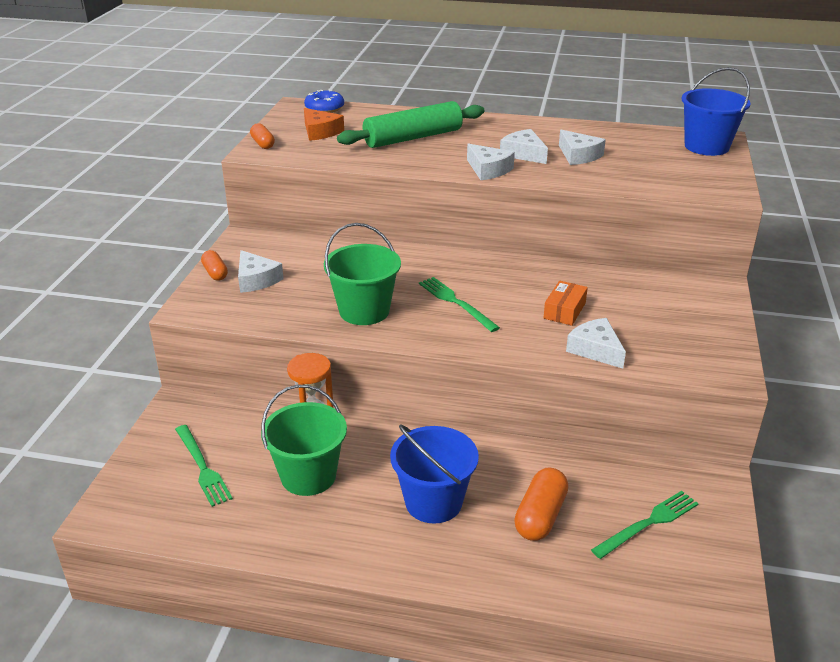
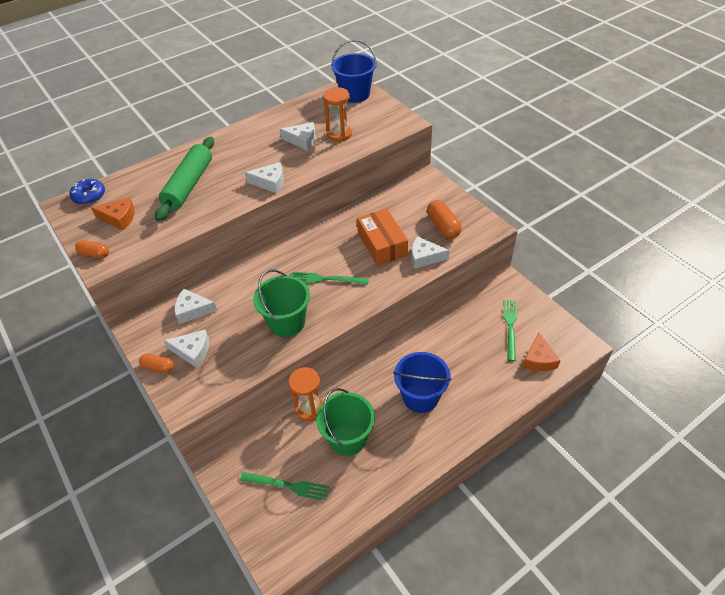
camera: 45 degrees left, 15 degrees up
(523, 154) = (272, 157): white cheese -> white cheese (192, 310)
(540, 516) = (469, 362): orange capsule -> orange capsule (443, 226)
(564, 310) = (382, 244): orange box -> orange box, size x1.70
(628, 168) = (339, 134): none -> orange hourglass
(637, 583) = (539, 359): none -> orange cheese

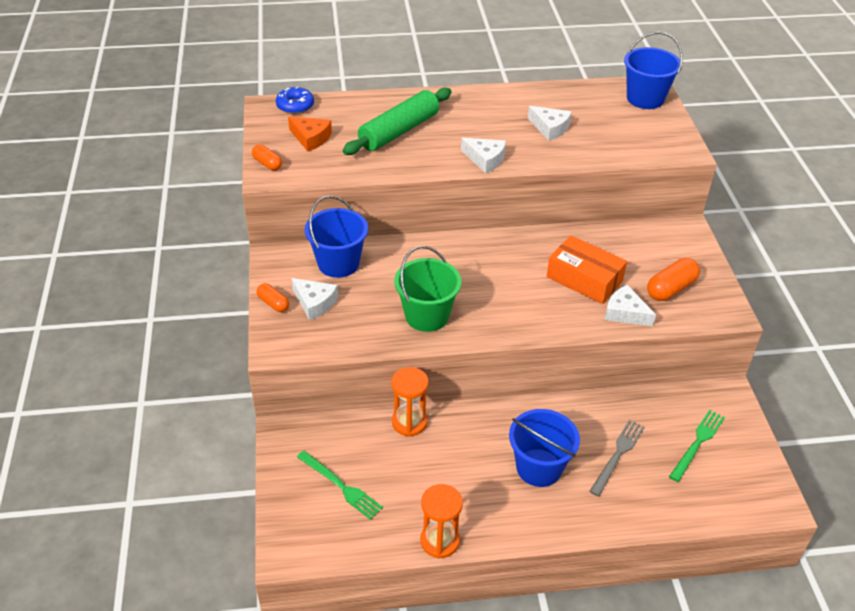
camera: 25 degrees right, 5 degrees down
(192, 310) = (338, 263): white cheese -> blue bucket
(326, 279) = (496, 290): green fork -> none
(339, 134) = (596, 136): orange hourglass -> orange hourglass (439, 541)
(347, 438) = (431, 471): green bucket -> none
(382, 244) = (584, 279): orange box -> orange box turned 60 degrees counterclockwise
(443, 226) = (670, 289): orange capsule -> orange capsule turned 45 degrees clockwise
(466, 361) = (618, 455): none -> grey fork
(539, 359) = (710, 494): orange cheese -> none

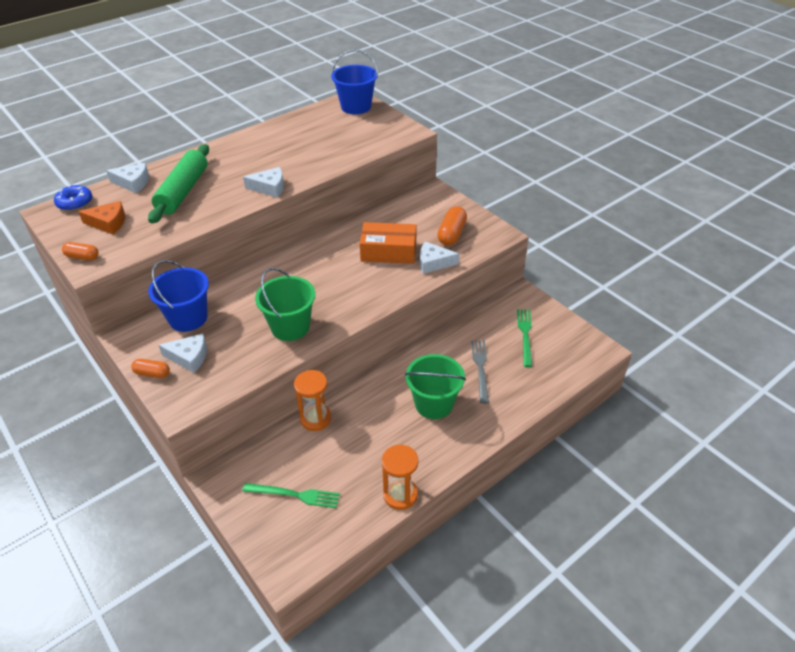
camera: 30 degrees left, 0 degrees up
(539, 467) = (434, 404): blue bucket -> green bucket
(550, 128) = (302, 149): white cheese -> white cheese (133, 183)

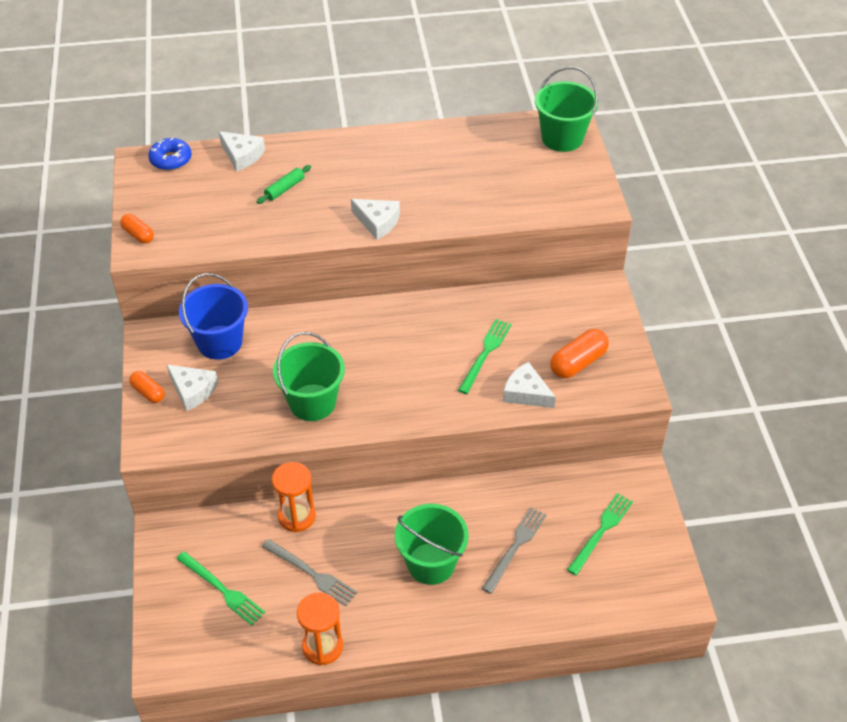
camera: 30 degrees right, 5 degrees up
(108, 223) = (187, 201): orange cheese -> none
(183, 191) = (284, 189): green rolling pin -> green rolling pin, size x0.44
(355, 451) = (311, 573): none -> grey fork
(356, 107) = (562, 138): blue bucket -> green bucket
(388, 251) = (485, 353): orange box -> green fork

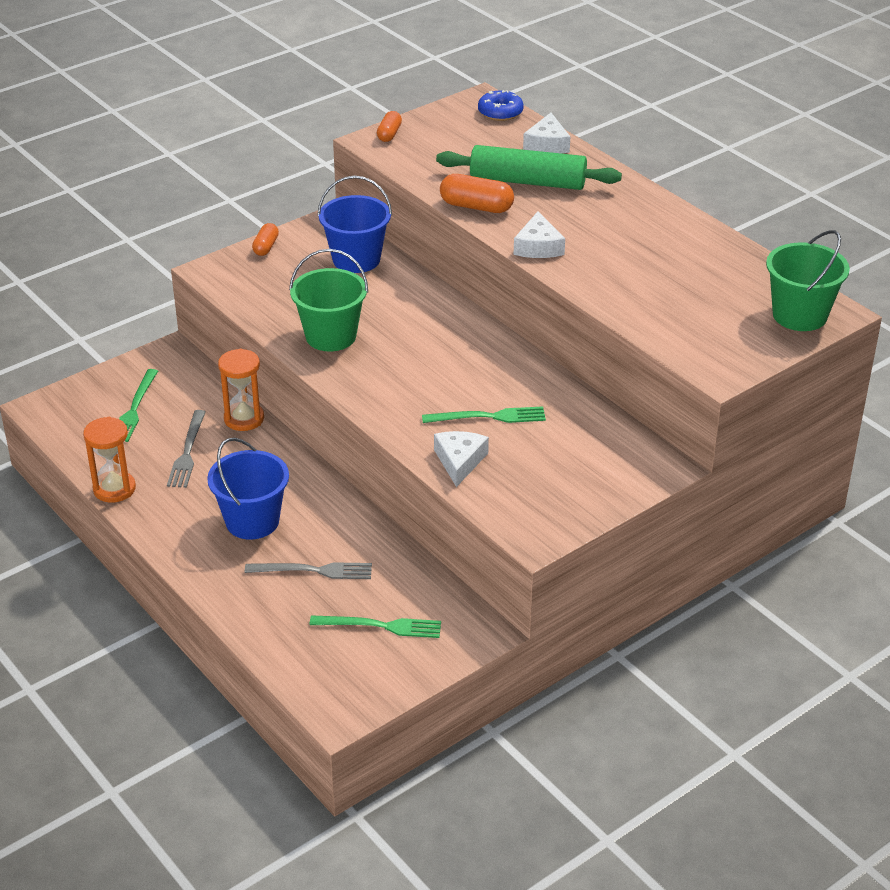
camera: 60 degrees right, 10 degrees down
(192, 390) = (288, 268): white cheese -> none
(284, 189) = (527, 181): green rolling pin -> green rolling pin, size x2.26
(431, 563) = (252, 521): green bucket -> blue bucket
(578, 362) = (535, 483): orange capsule -> orange capsule (476, 206)

